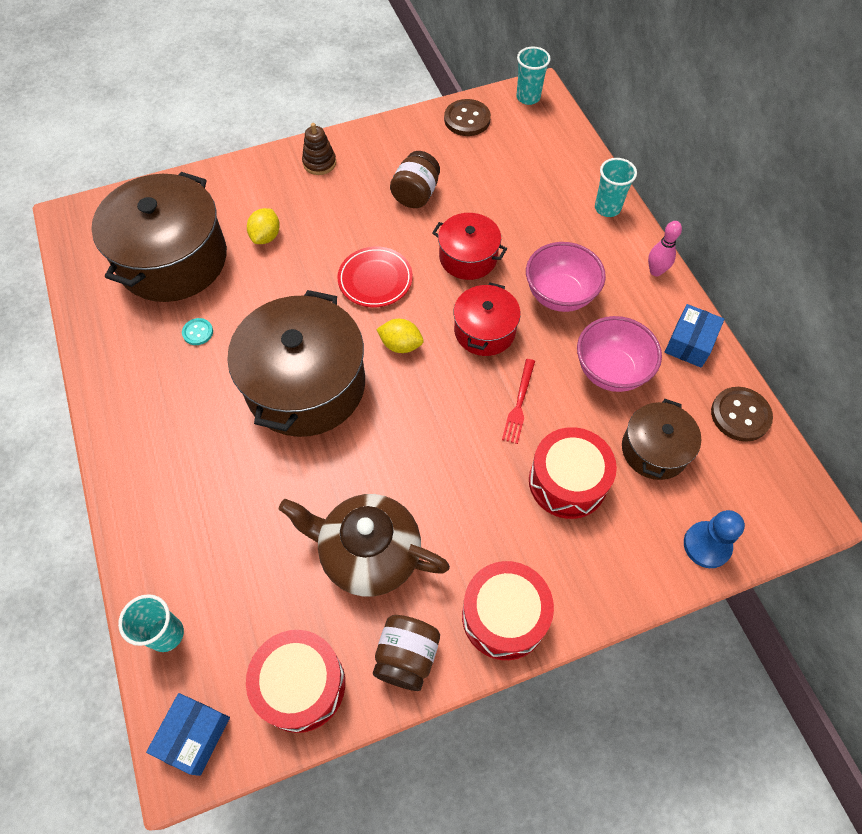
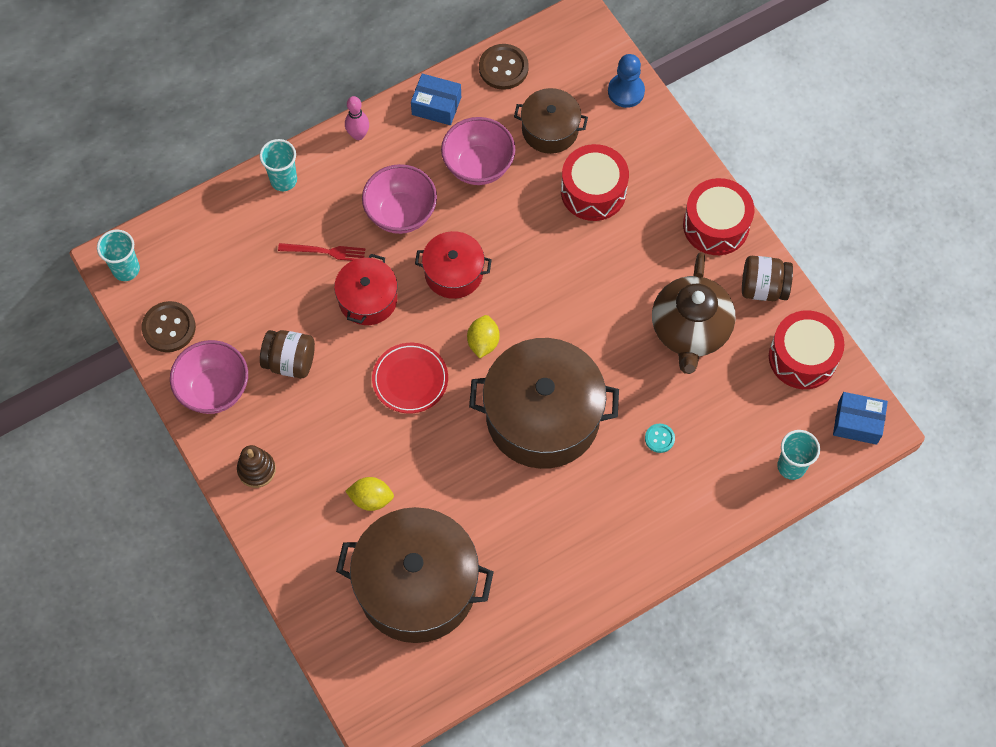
camera: 100 degrees left, 5 degrees up
(198, 332) = (503, 531): turquoise button -> turquoise button (659, 438)
(401, 143) = (214, 389): none -> pink bowl
(519, 404) = (526, 235): red fork -> red fork (325, 251)

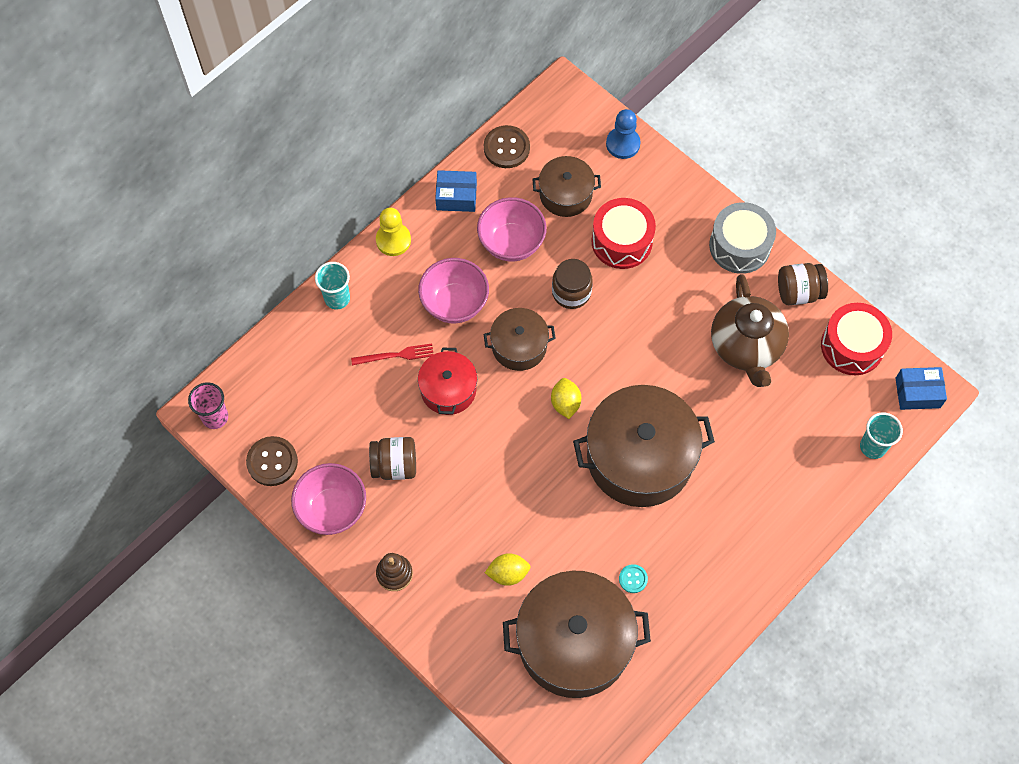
camera: 15 degrees left, 0 degrees up
(126, 269) = (215, 417): turquoise cup -> pink cup
(358, 135) = (393, 240): pink bowling pin -> yellow pawn
(410, 380) = (510, 454): red plate -> none
(453, 273) = (519, 346): red pot -> brown pot
(524, 231) = (571, 292): none -> brown jar
(659, 438) = (749, 451): turquoise button -> turquoise button (633, 579)
(716, 225) = (739, 246): red drum -> grey drum

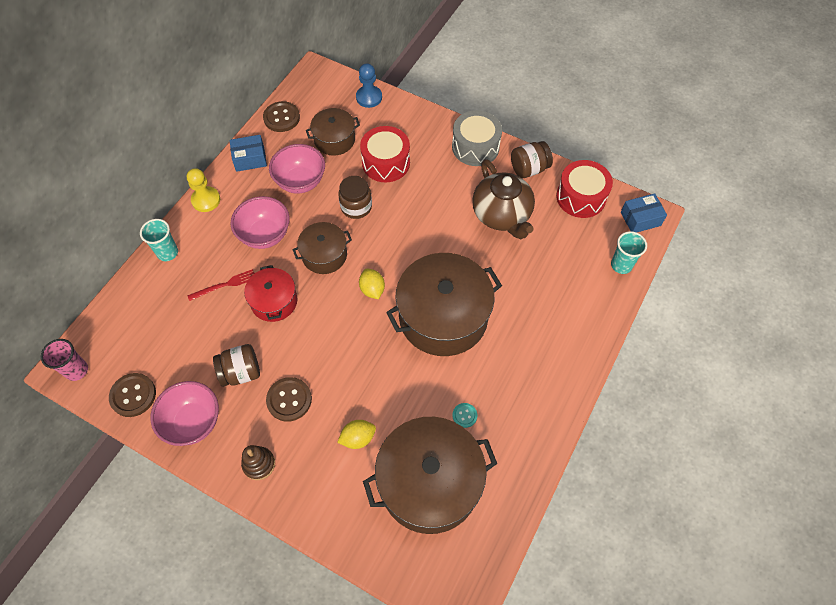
camera: 15 degrees left, 5 degrees down
(441, 510) = (289, 400): none -> brown button

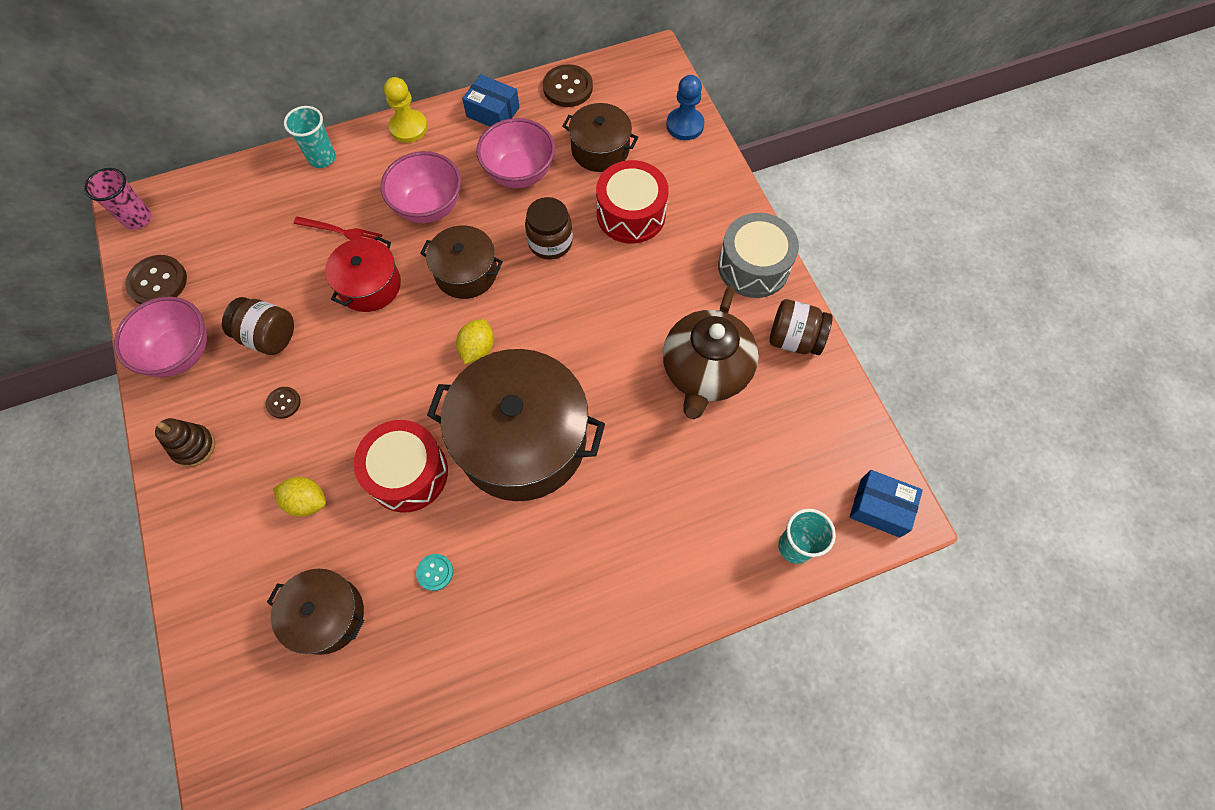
camera: 40 degrees right, 5 degrees up
(289, 400) = (283, 403): brown button -> brown button, size x0.55
(429, 483) = (327, 615): brown pot -> brown pot, size x0.53
(581, 197) = (826, 422): red drum -> red drum (407, 473)

